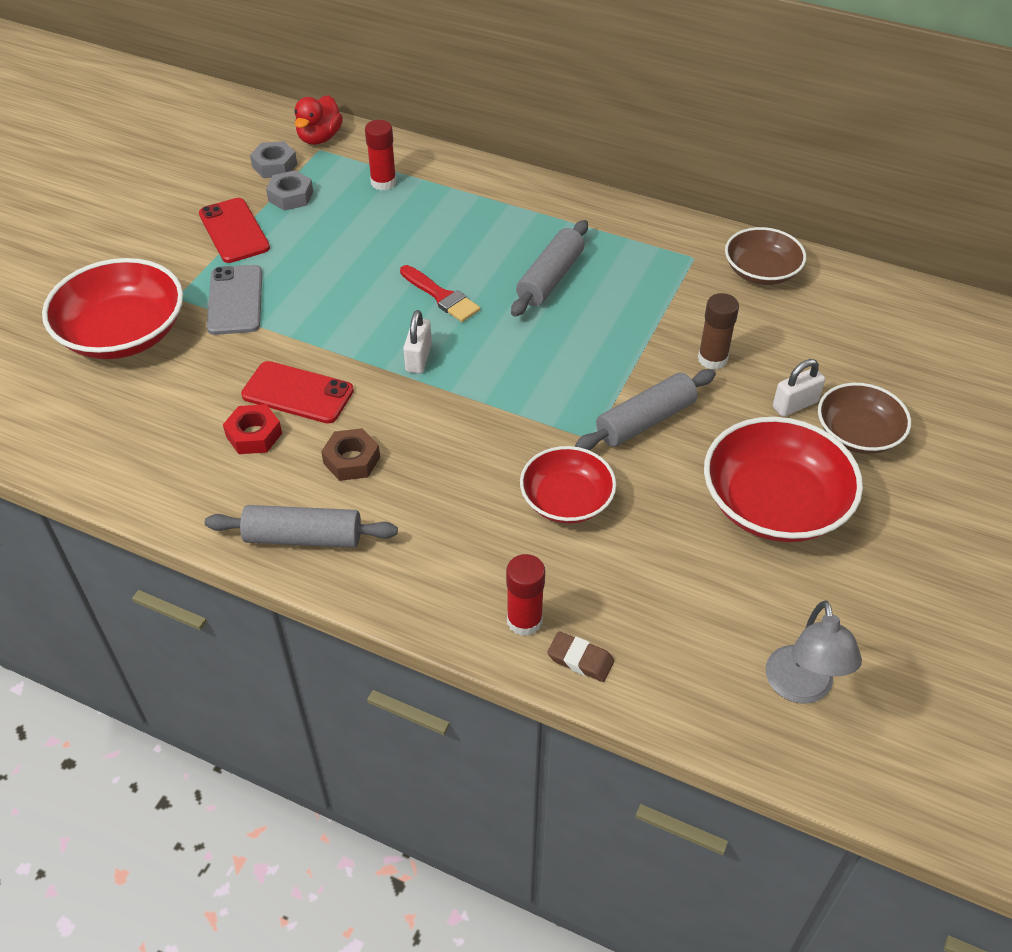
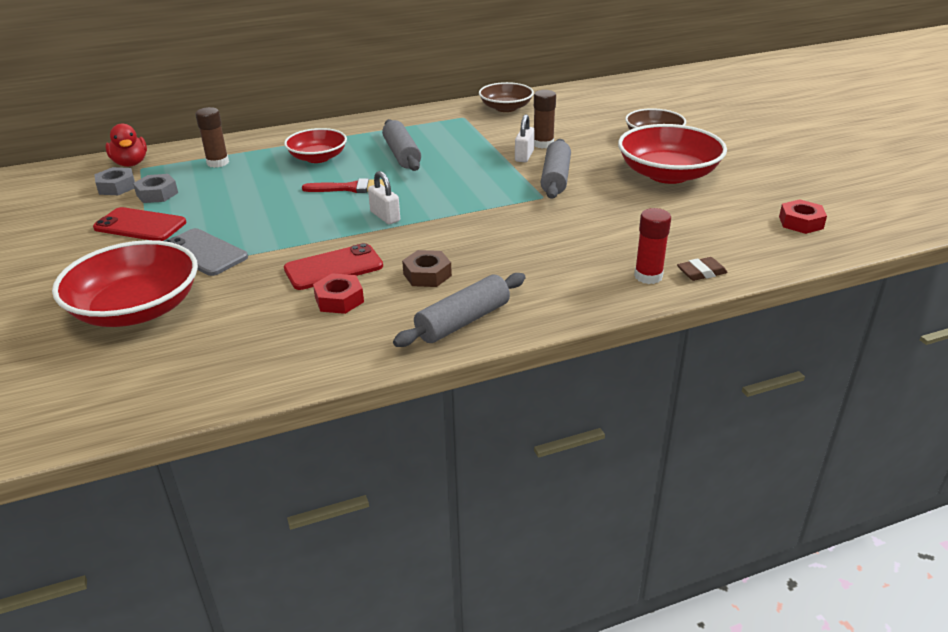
camera: 45 degrees left, 15 degrees down
(383, 182) = (218, 163): red glue stick -> brown glue stick
(566, 500) = (576, 224): red bowl -> red bowl (318, 158)
(795, 404) = (609, 140): white padlock -> white padlock (524, 156)
(801, 688) = (801, 222): grey lamp -> red nut

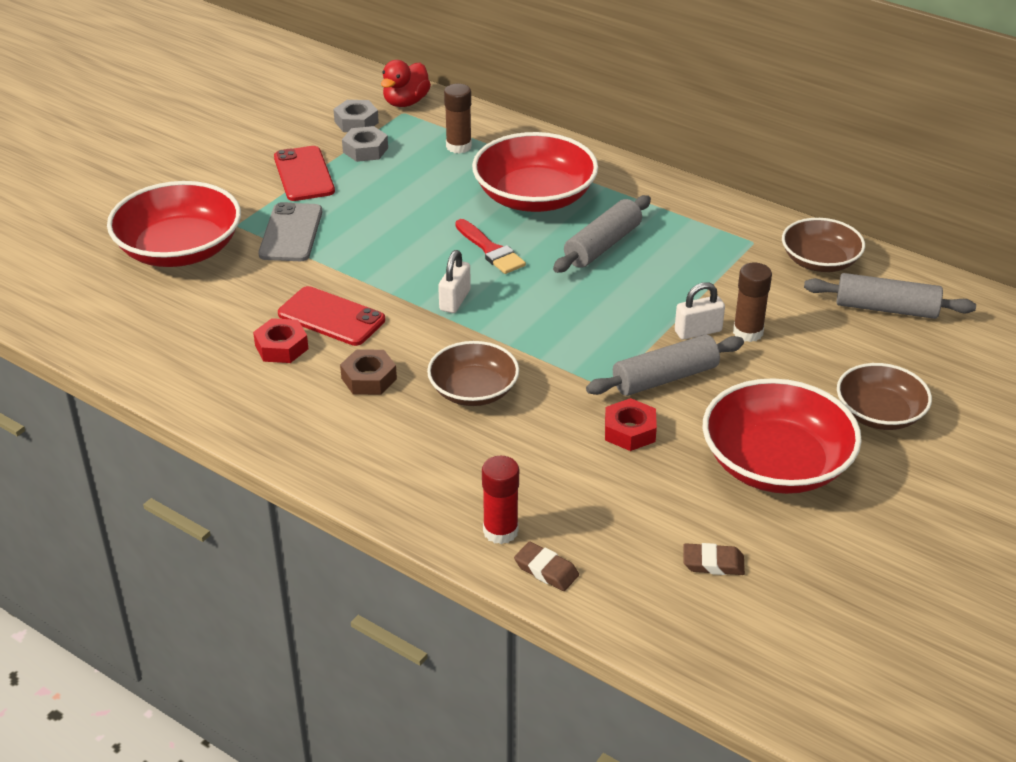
camera: 55 degrees right, 5 degrees up
(318, 158) = (534, 197): red bowl -> red bowl, size x1.61
(463, 321) = (307, 437): grey rolling pin -> grey rolling pin (886, 309)
(491, 240) = (473, 390): none -> brown bowl
(739, 218) = (713, 563): none -> brown eraser
(801, 222) = (758, 622): red nut -> red nut (630, 431)

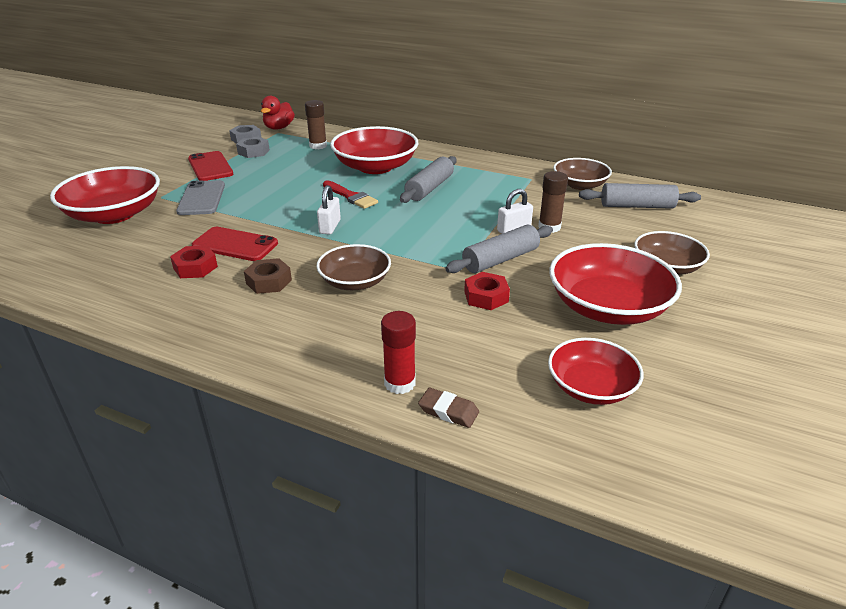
camera: 10 degrees left, 5 degrees down
(713, 563) = (591, 387): brown eraser -> red bowl

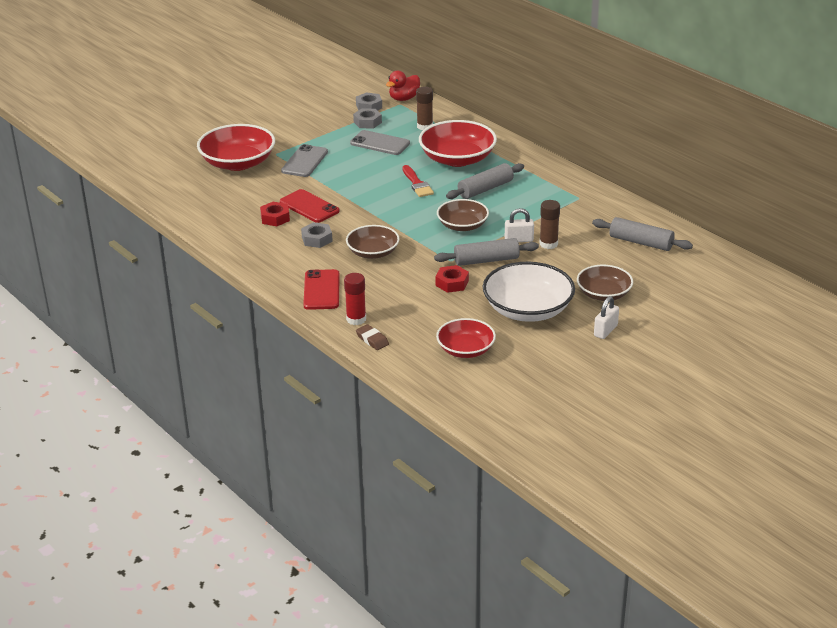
camera: 25 degrees right, 0 degrees up
(210, 167) = (325, 131): red phone -> red phone (322, 290)
(269, 281) = (317, 239): brown nut -> grey nut
(280, 167) = (380, 143): none -> grey phone
(330, 227) = (383, 207): white padlock -> white padlock (605, 331)
(580, 185) = (614, 213): brown bowl -> brown bowl (462, 225)
(608, 307) = (527, 309): red bowl -> white bowl

